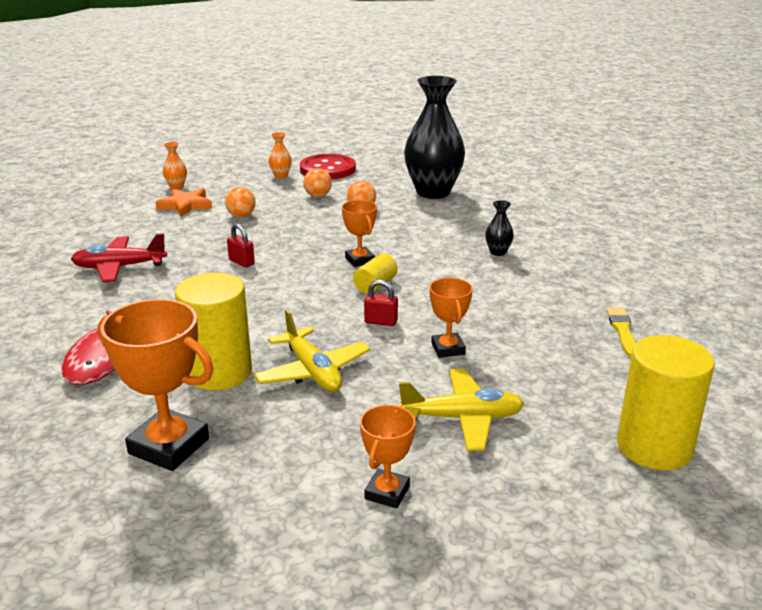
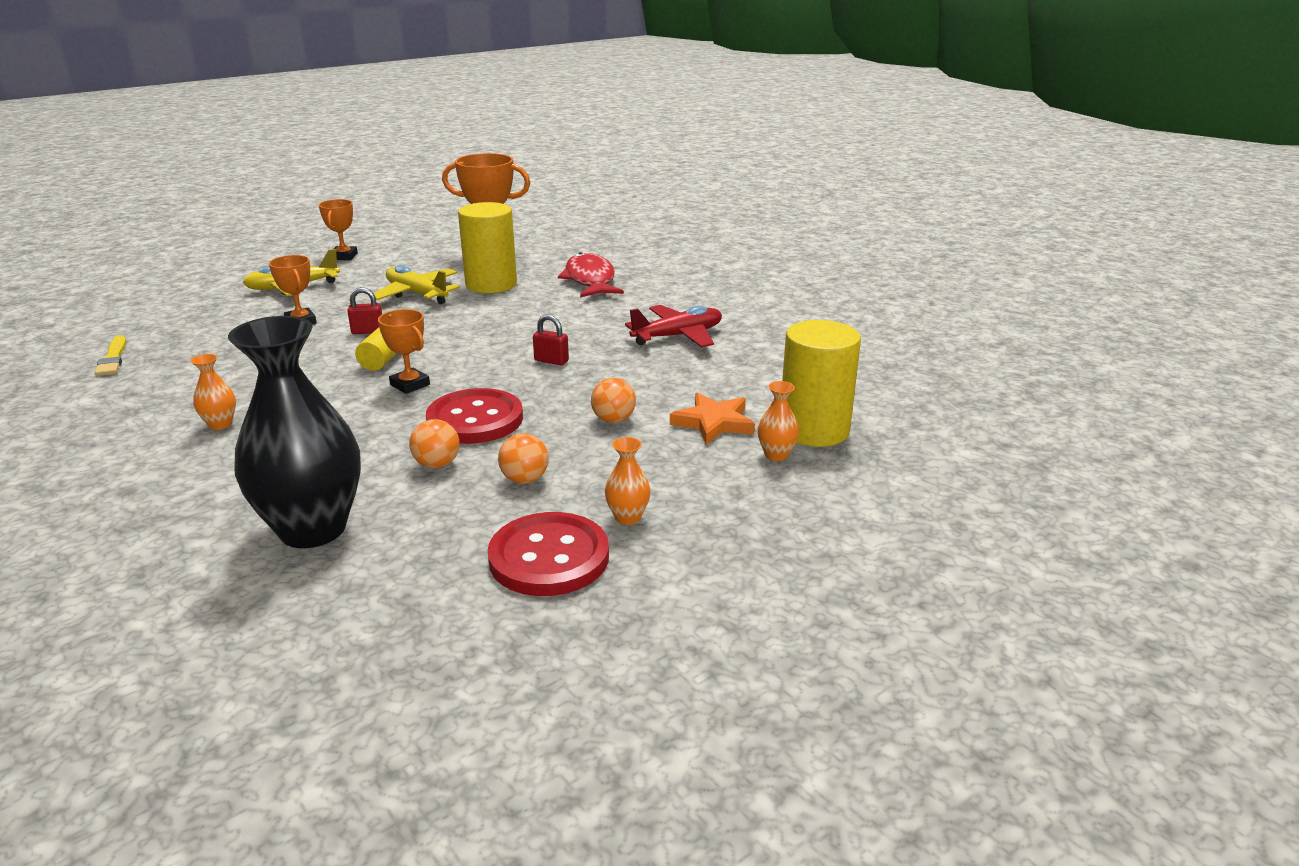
camera: 160 degrees right, 0 degrees up
(326, 229) = (475, 419): none -> red button
(498, 252) = (220, 424): black vase -> orange vase
(654, 447) = (151, 292): yellow cylinder -> yellow cylinder (813, 430)

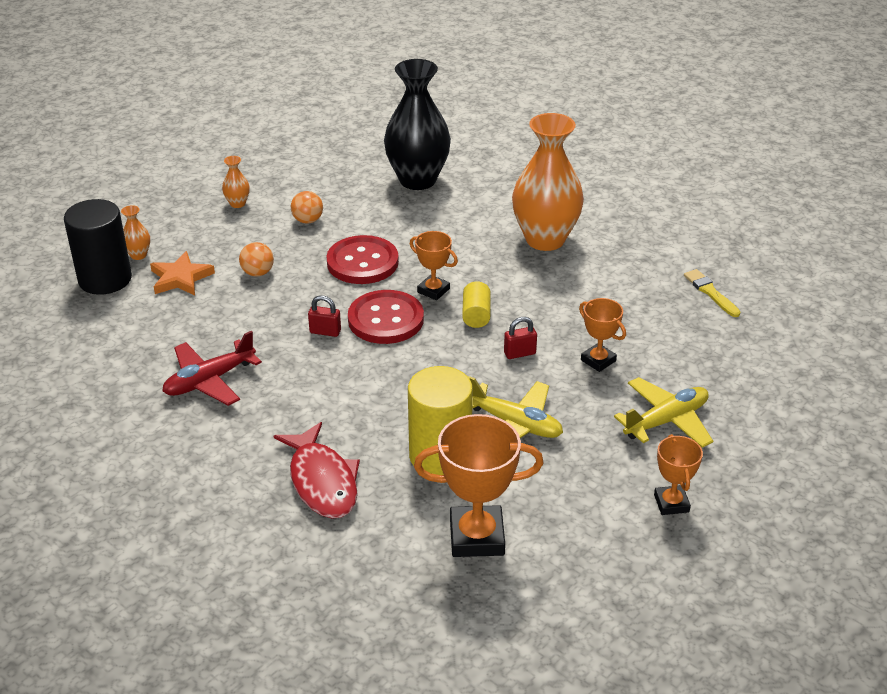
camera: 170 degrees right, 10 degrees up
(220, 424) = (545, 239): orange vase -> orange vase, size x2.48
(437, 464) = (370, 225): orange ball -> none
(549, 557) = (278, 179): red button -> red button (386, 319)
(813, 430) = (105, 279): yellow cylinder -> black cylinder

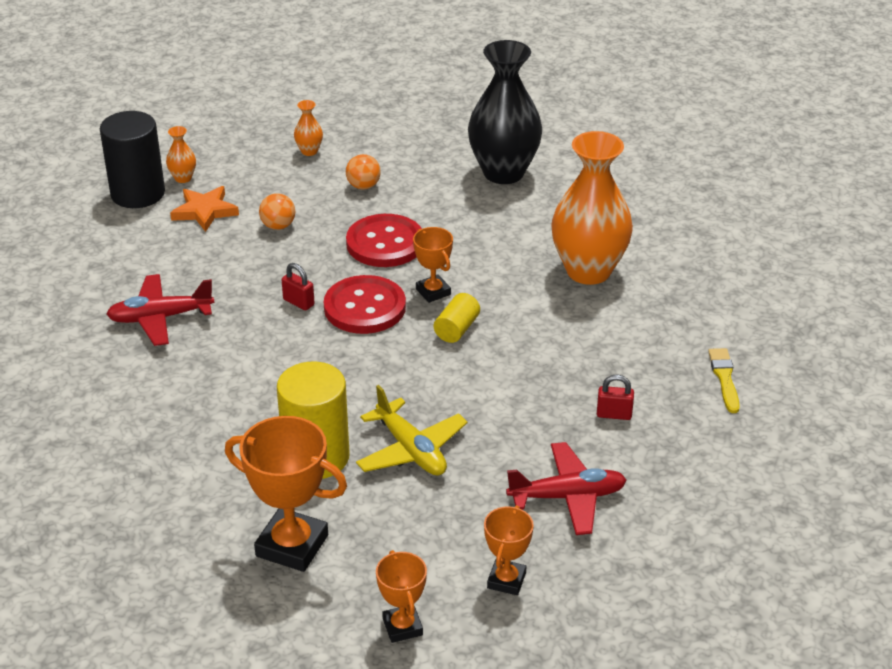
camera: 25 degrees right, 0 degrees up
(322, 481) = (191, 445): red fish -> none
(519, 353) = (470, 381): red padlock -> red padlock (614, 414)
(598, 360) = (545, 413): orange trophy -> orange trophy (402, 627)
(666, 421) = (567, 497): yellow plane -> red plane

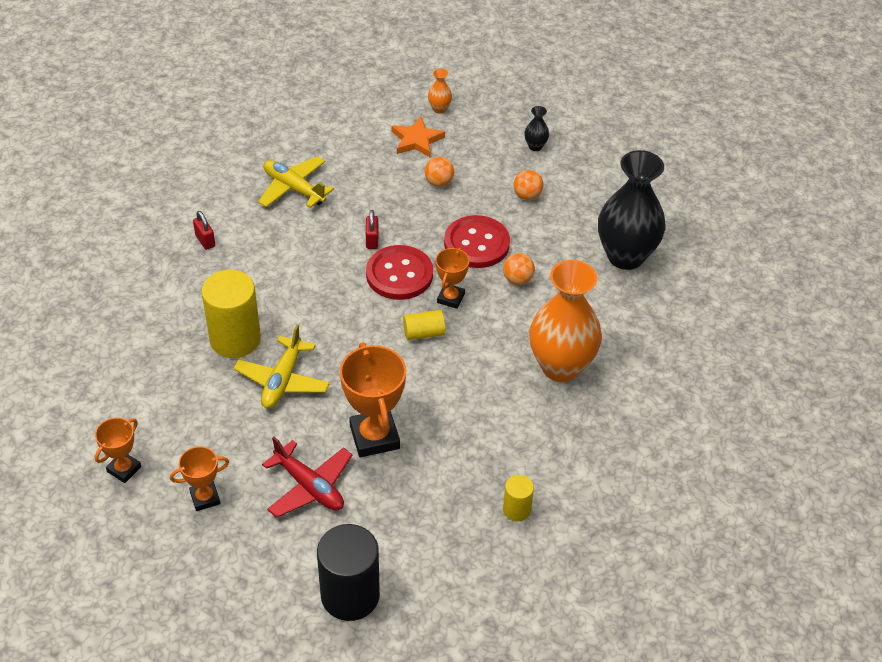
camera: 50 degrees right, 10 degrees up
(138, 193) = (401, 100): black cylinder -> black cylinder (350, 595)
(160, 318) = (294, 188): red plane -> yellow plane
(292, 545) = (149, 375): orange trophy -> orange trophy (374, 437)
(309, 151) = (535, 146): orange vase -> black vase
(458, 242) = (517, 279): none -> orange ball
(614, 414) = (416, 467): red padlock -> red padlock (205, 241)
(724, 378) = (516, 509): yellow brush -> yellow cylinder

